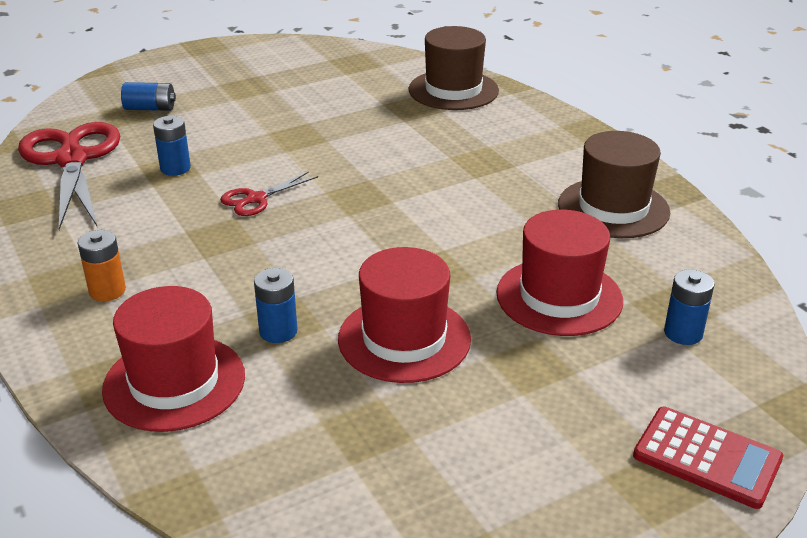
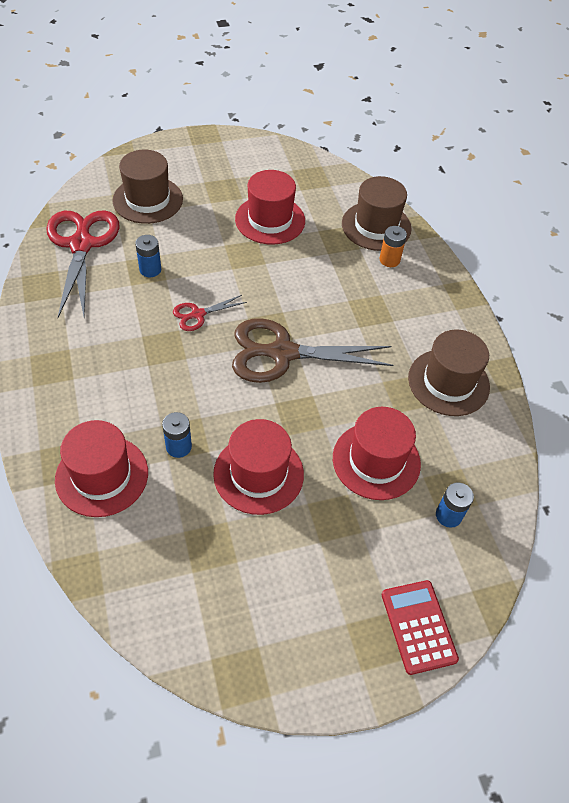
camera: 10 degrees right, 20 degrees up
(107, 291) = (78, 382): orange battery -> orange battery (389, 260)
(150, 108) = (148, 200): blue battery -> brown hat
(317, 103) = (270, 220): none -> red hat
(384, 216) = (282, 353): none -> brown scissors
(707, 458) = (418, 626): red calculator -> red calculator turned 150 degrees counterclockwise

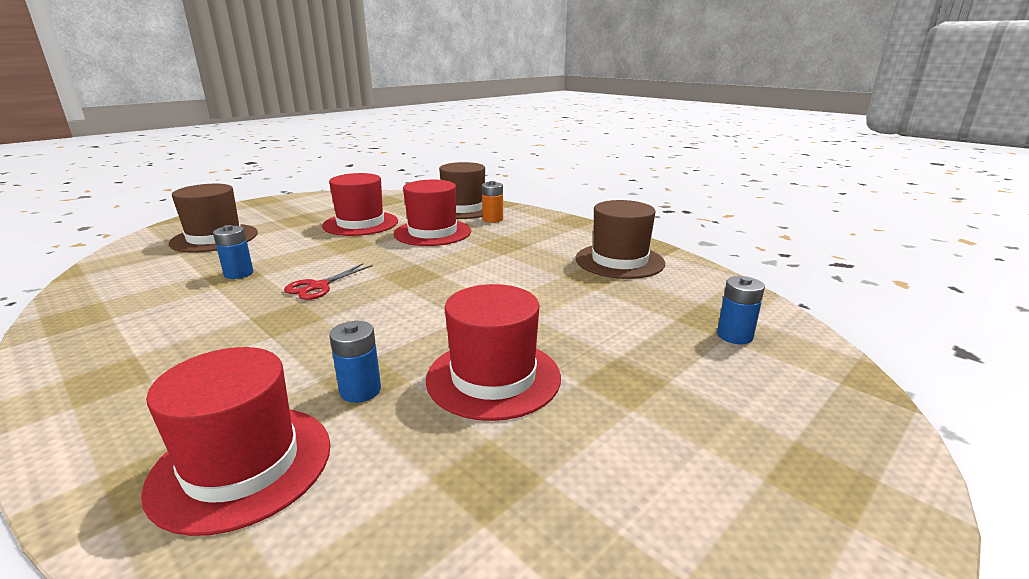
camera: 25 degrees left, 30 degrees down
(82, 244) = (134, 277): red scissors -> none
(282, 353) = (439, 286): brown scissors -> none
(376, 460) = (616, 323): red hat -> red hat (432, 232)
(418, 626) = (842, 439): red calculator -> none

